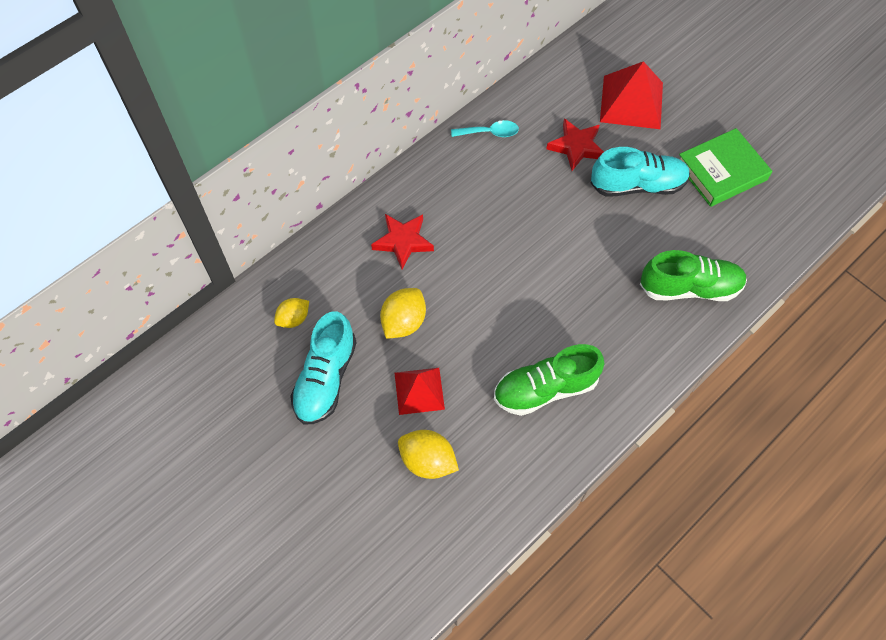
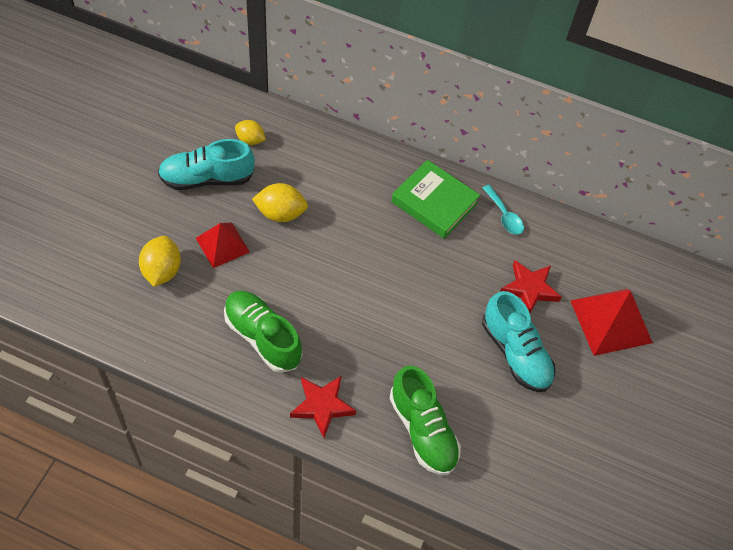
camera: 60 degrees right, 5 degrees down
(403, 241) = (357, 188): red star -> red star (322, 406)
(721, 171) = (575, 425): green book -> green book (434, 202)

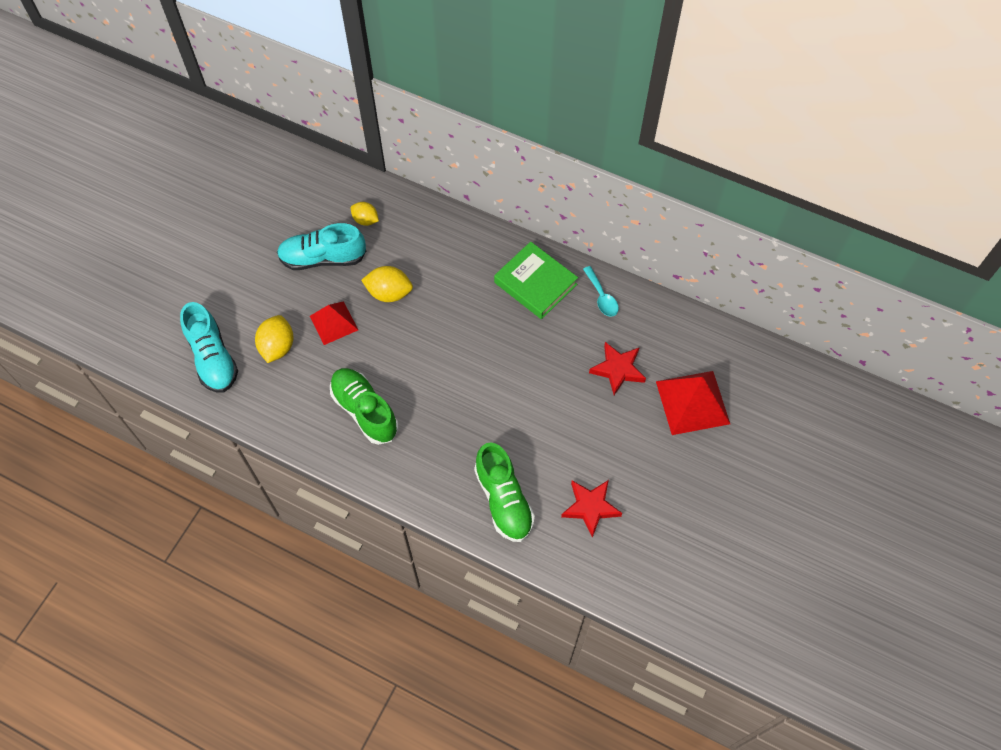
camera: 10 degrees right, 5 degrees up
(322, 406) = (414, 476): red star -> red star (590, 507)
(515, 353) = (597, 431): turquoise shoe -> turquoise shoe (213, 358)

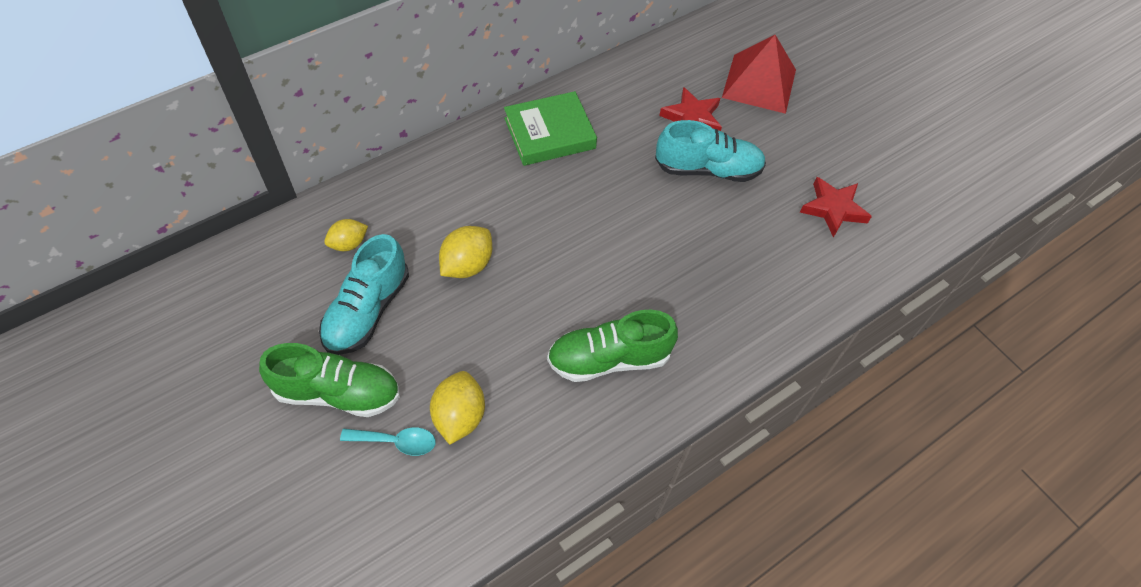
camera: 65 degrees left, 5 degrees down
(213, 358) = (423, 504): turquoise shoe -> turquoise shoe (707, 169)
(277, 347) = (459, 416): yellow lemon -> yellow lemon turned 60 degrees clockwise
(334, 323) = (467, 339): red pyramid -> none
(503, 500) = (791, 277): green shoe -> green shoe (338, 392)
(601, 297) = (602, 91): turquoise spoon -> turquoise spoon (396, 442)

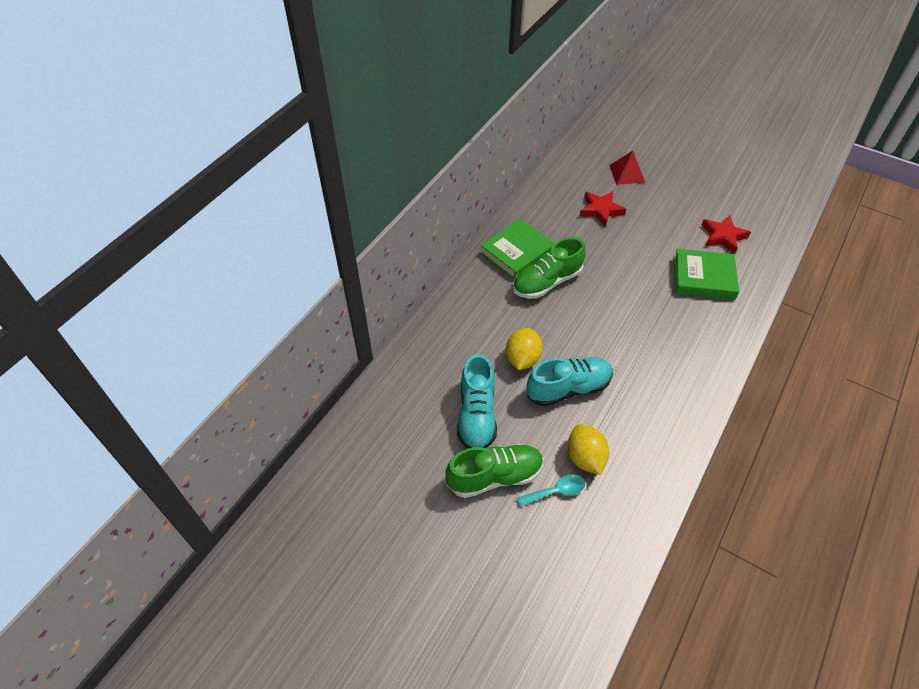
camera: 20 degrees left, 5 degrees down
(349, 244) = (432, 376): yellow lemon -> none
(609, 359) = (653, 382): green shoe -> green shoe (547, 282)
(707, 169) = (632, 239): turquoise shoe -> turquoise shoe (568, 388)
(759, 83) = (627, 173): red pyramid -> red pyramid, size x0.64
(768, 252) = (703, 278): none -> green book

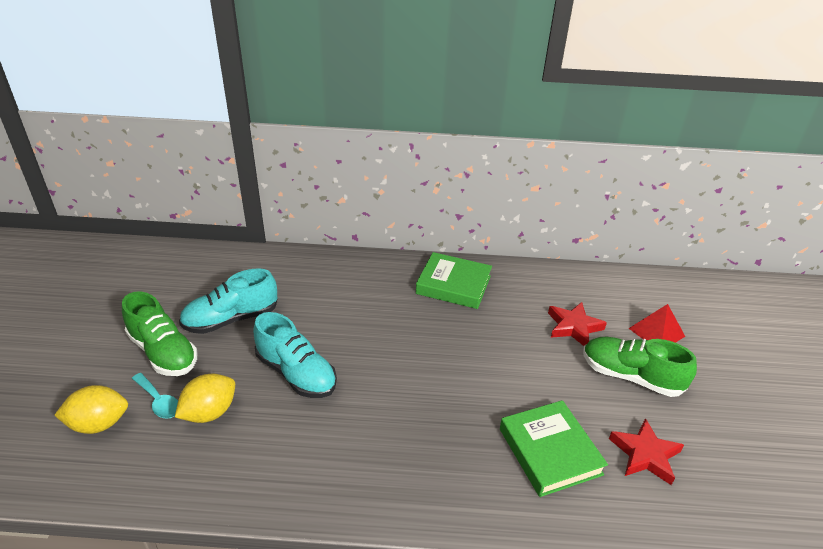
camera: 60 degrees right, 15 degrees down
(522, 359) = (316, 329): yellow lemon -> yellow lemon (99, 424)
(547, 282) = (430, 316): green shoe -> green shoe (630, 376)

